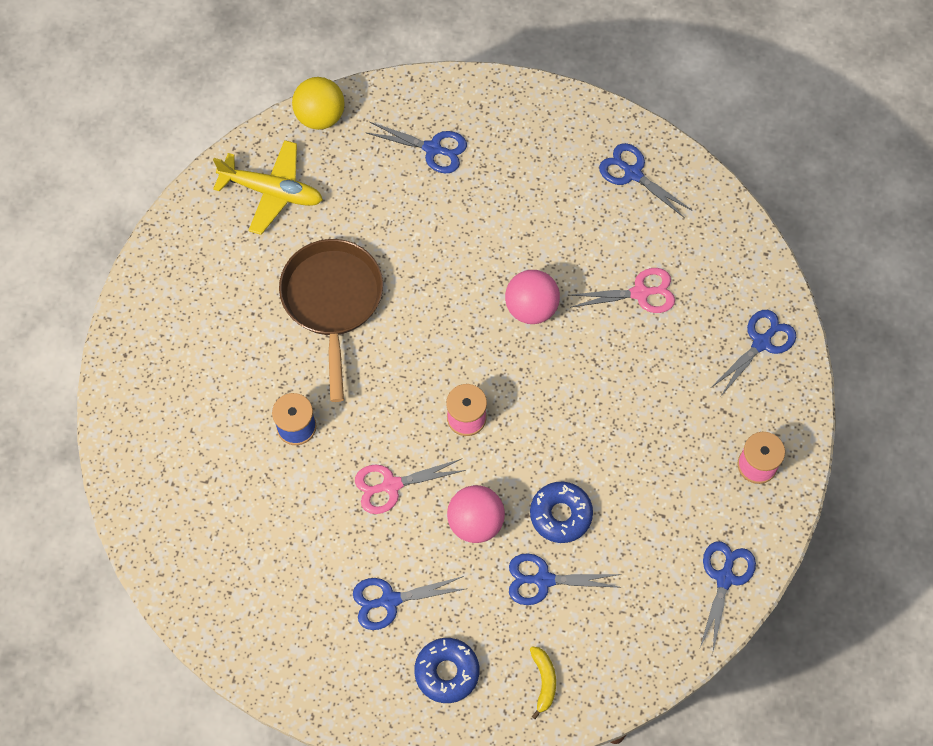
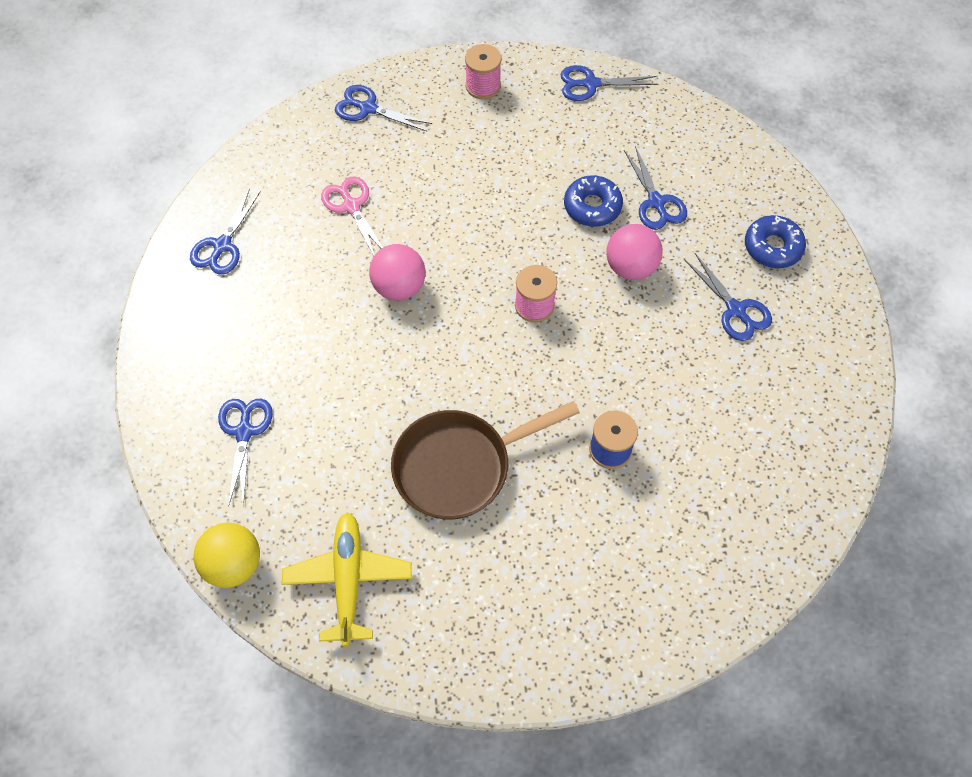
camera: 110 degrees left, 5 degrees down
(391, 485) = (629, 345): pink scissors -> none
(544, 681) = (740, 178): yellow banana -> none

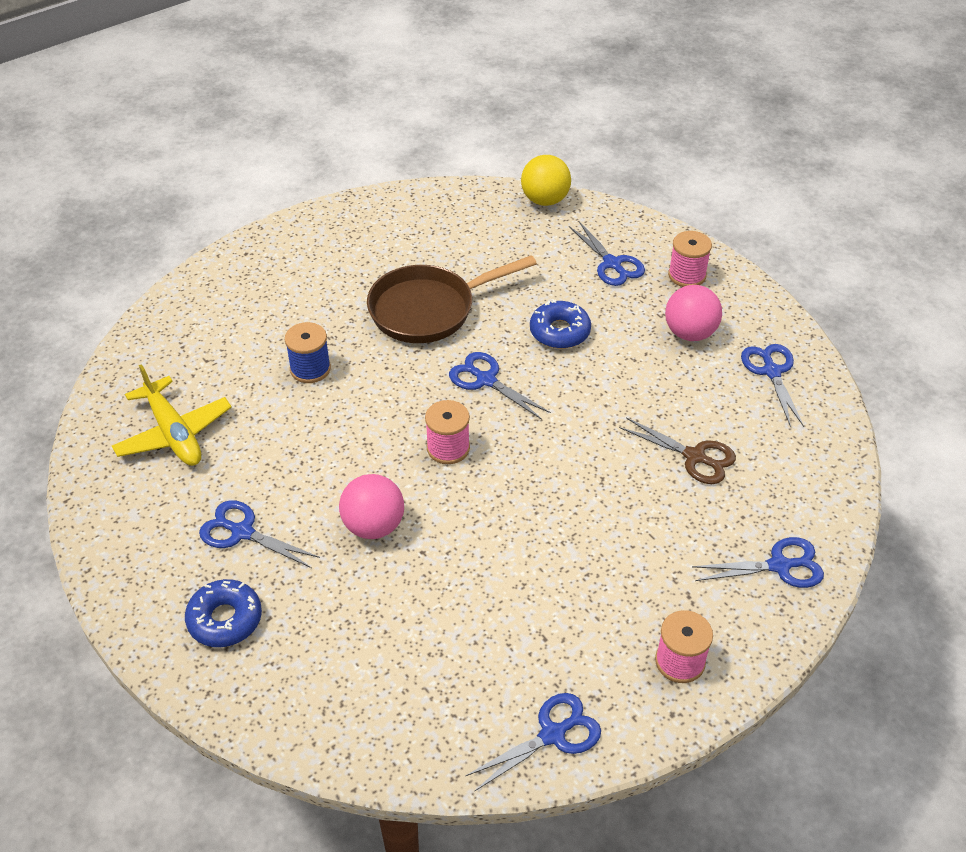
camera: 150 degrees right, 15 degrees down
(190, 380) = (687, 275): none -> pink spool
(348, 579) = (459, 222): yellow plane -> yellow plane (174, 433)
(351, 206) = (694, 457): pink scissors -> brown scissors
(399, 287) = (585, 408): pink ball -> pink ball (690, 333)
(459, 466) = (428, 309): brown pan -> brown pan turned 150 degrees counterclockwise
(592, 206) = (452, 571): blue donut -> blue donut (559, 332)
(656, 202) = (383, 610): blue scissors -> blue scissors (486, 380)

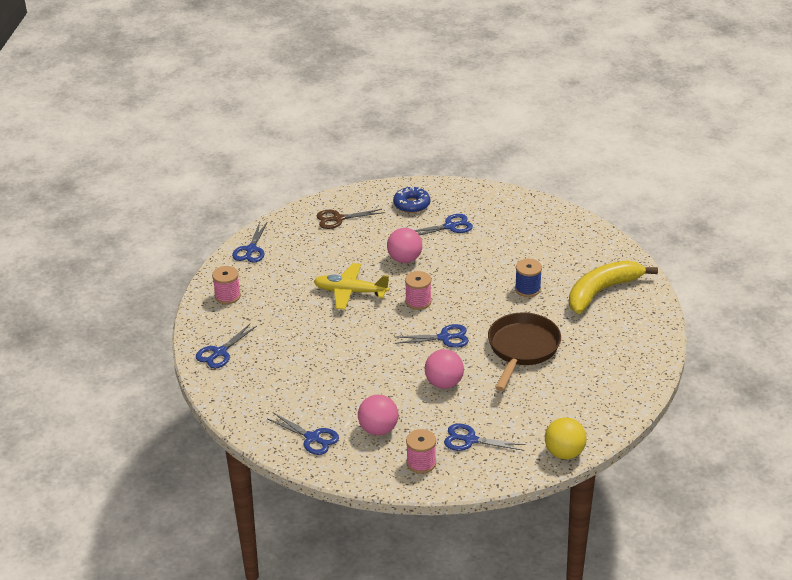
camera: 135 degrees right, 10 degrees down
(174, 433) = (535, 233): yellow plane -> yellow plane (350, 292)
(248, 308) = (601, 291): none -> yellow banana
(559, 332) = (444, 383): blue donut -> pink ball
(694, 457) = (305, 371): brown scissors -> brown scissors (338, 219)

